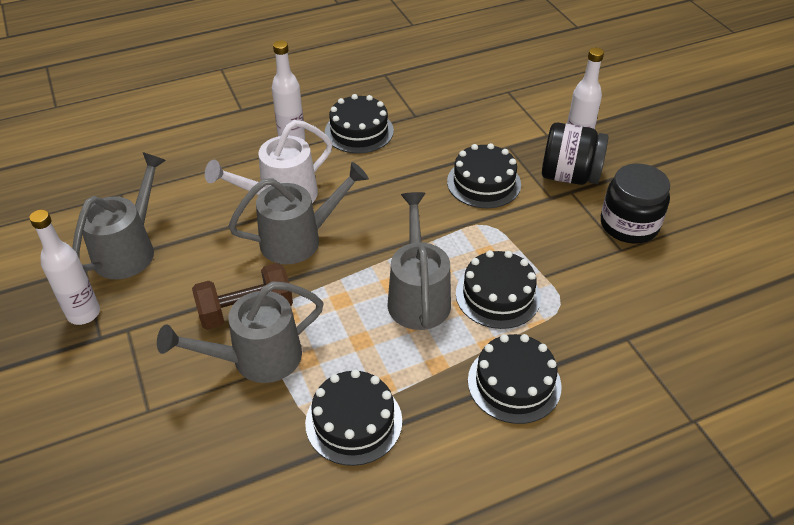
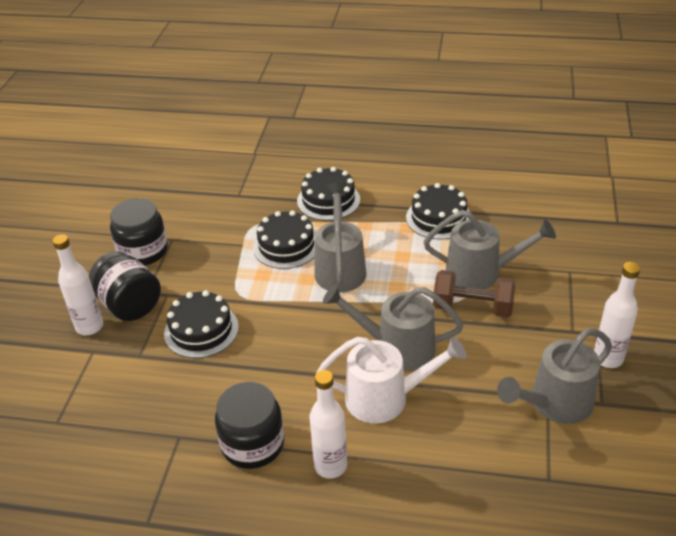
camera: 145 degrees left, 5 degrees down
(359, 131) = (253, 444): black cake -> black jar
(418, 295) = (340, 267): grey watering can -> grey watering can turned 150 degrees clockwise

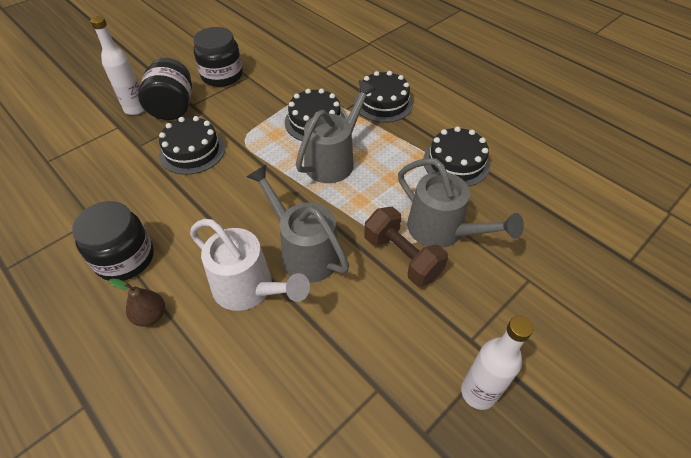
camera: 35 degrees right, 10 degrees up
(330, 466) = (150, 316): white bottle -> brown pear
(554, 404) = (377, 400): grey watering can -> none

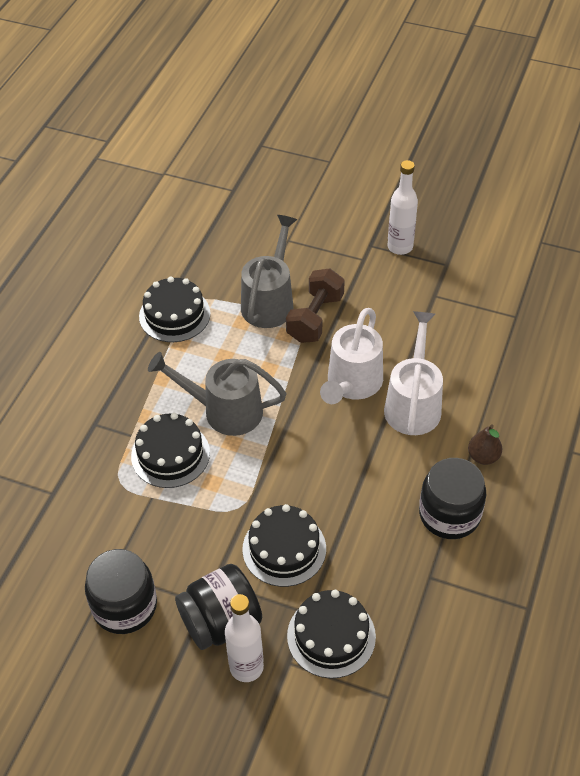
camera: 115 degrees left, 0 degrees up
(304, 251) = (352, 385): grey watering can -> white watering can
(383, 103) = (103, 404): black cake -> black cake (331, 636)

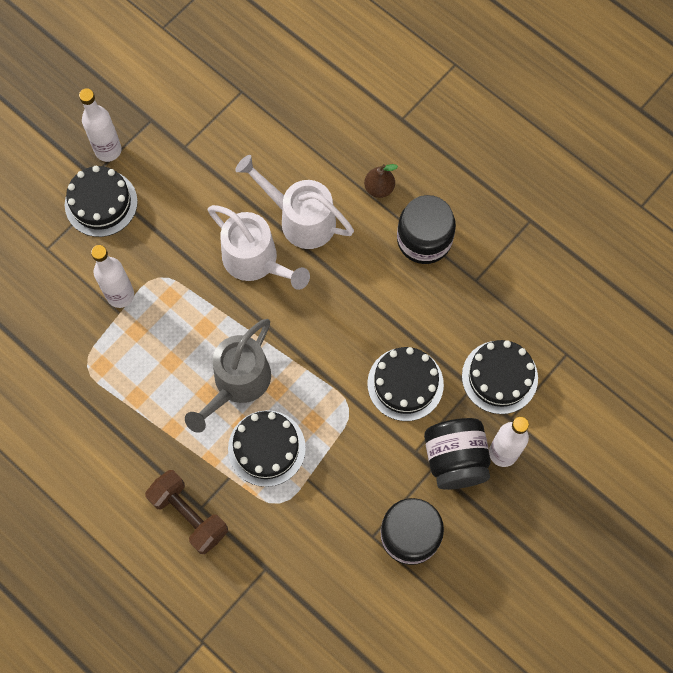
camera: 70 degrees left, 20 degrees up
(174, 315) = (96, 391): black cake -> black cake (101, 203)
(270, 301) = (120, 295): grey watering can -> white bottle
(315, 318) = (162, 262): brown dumbbell -> brown dumbbell (189, 515)

